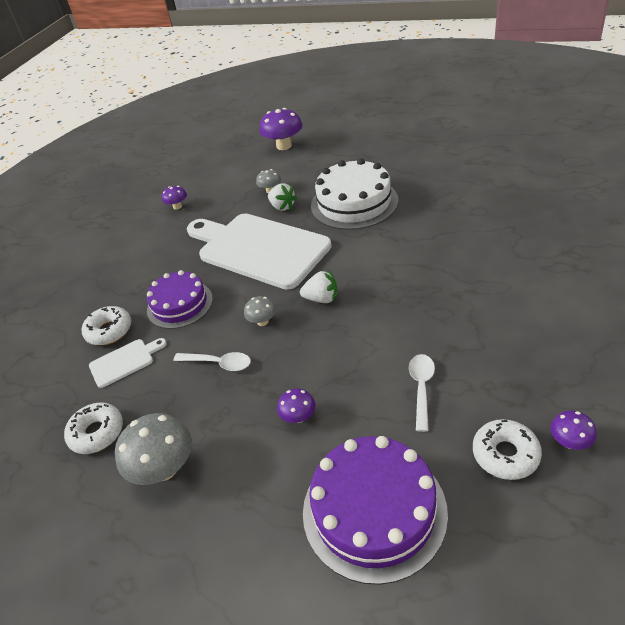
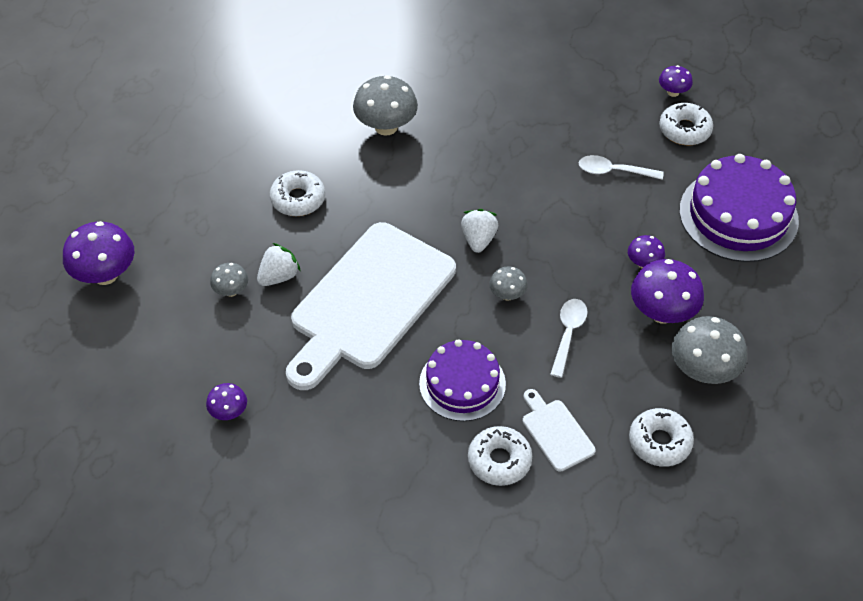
camera: 95 degrees left, 10 degrees up
(236, 433) = (662, 313): none -> purple mushroom
(354, 203) = (298, 199): white cake -> white donut
(441, 232) = (386, 127): none -> grey mushroom

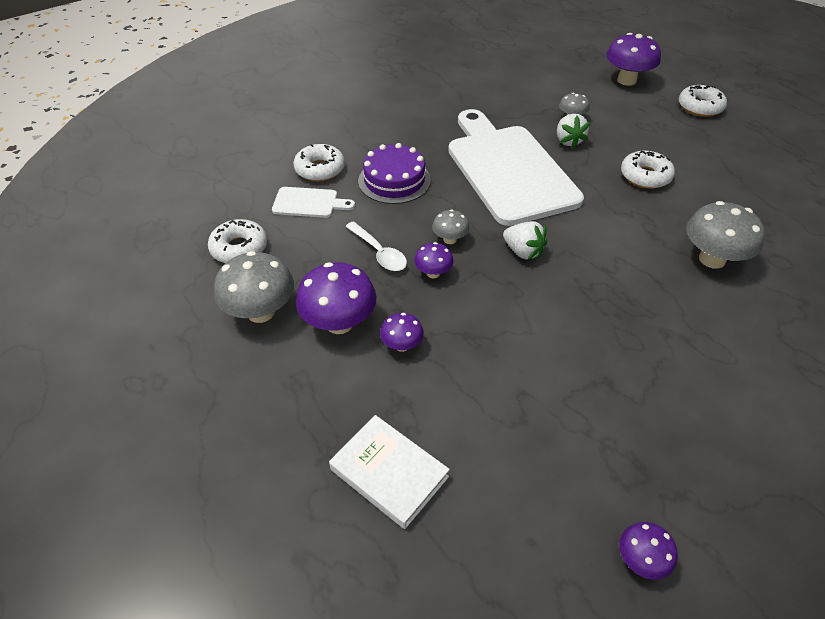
camera: 125 degrees right, 5 degrees down
(229, 412) = (471, 89): purple mushroom -> purple mushroom (433, 273)
(614, 171) = (538, 398): white spoon -> none
(684, 130) = (560, 519): white donut -> white donut (700, 107)
(738, 215) = (389, 473): purple cake -> white book

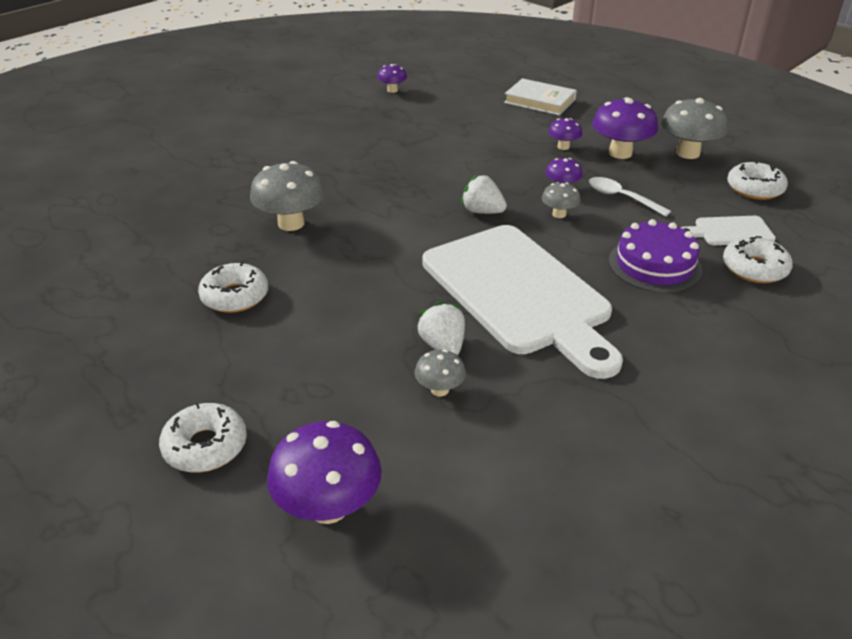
camera: 170 degrees right, 10 degrees down
(645, 176) = (339, 304): white donut -> white donut (235, 296)

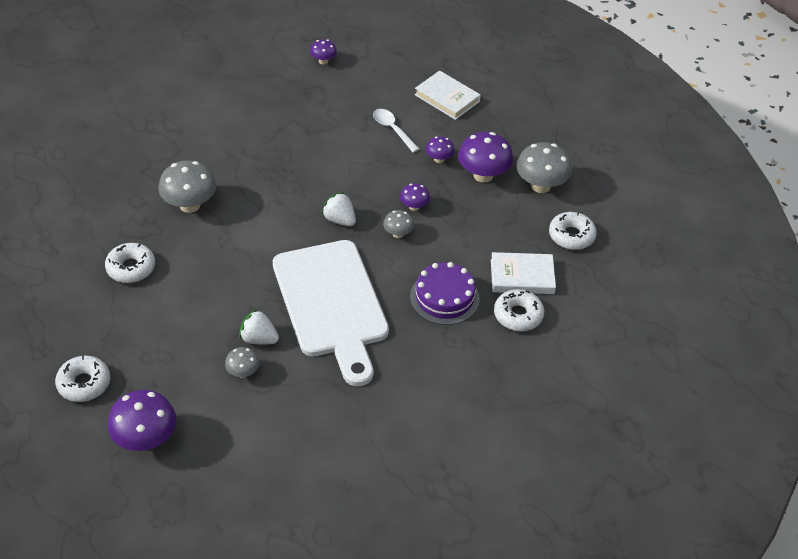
camera: 10 degrees right, 10 degrees up
(443, 346) = (259, 339): white strawberry -> white strawberry turned 60 degrees counterclockwise
(621, 198) = (456, 225): white spoon -> white spoon (392, 129)
(730, 231) = (522, 276): white cutting board -> white book

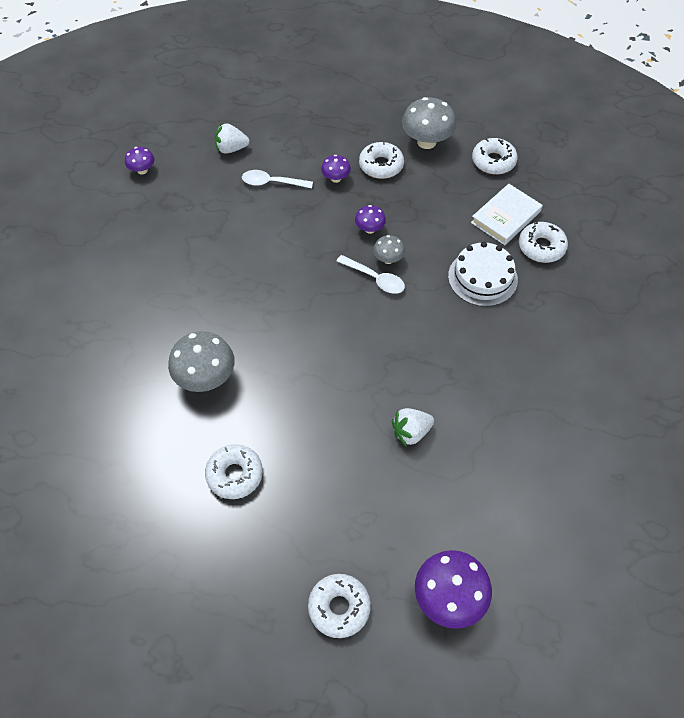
camera: 45 degrees left, 10 degrees up
(243, 372) = (438, 469): grey mushroom -> none
(332, 304) = (421, 355): white cutting board -> none
(339, 220) = (334, 285): white strawberry -> white strawberry (231, 149)
(371, 238) = (375, 279): none -> white spoon
(444, 297) = (482, 278): purple cake -> white cake
(447, 98) = (276, 127): white book -> none
(483, 175) = (381, 165): purple mushroom -> white donut

